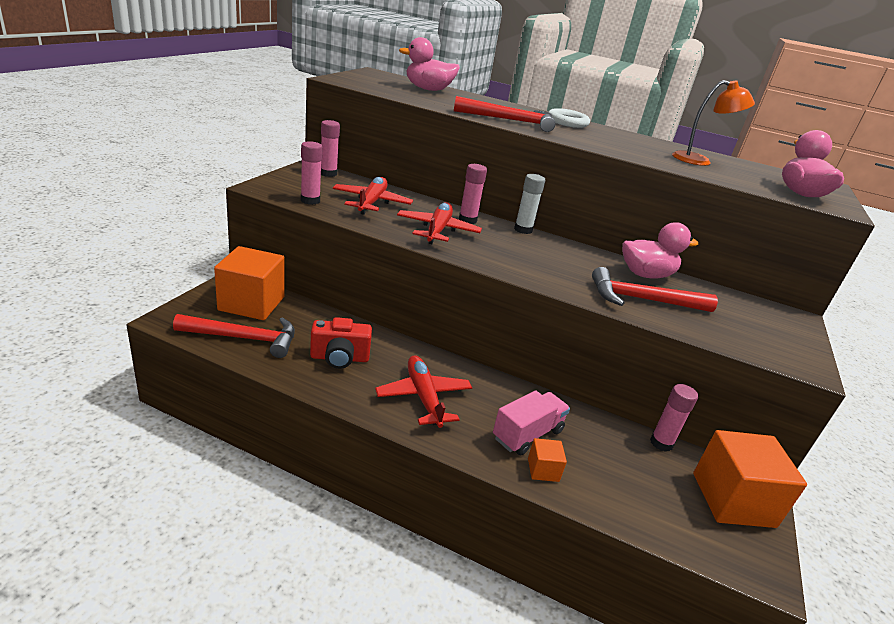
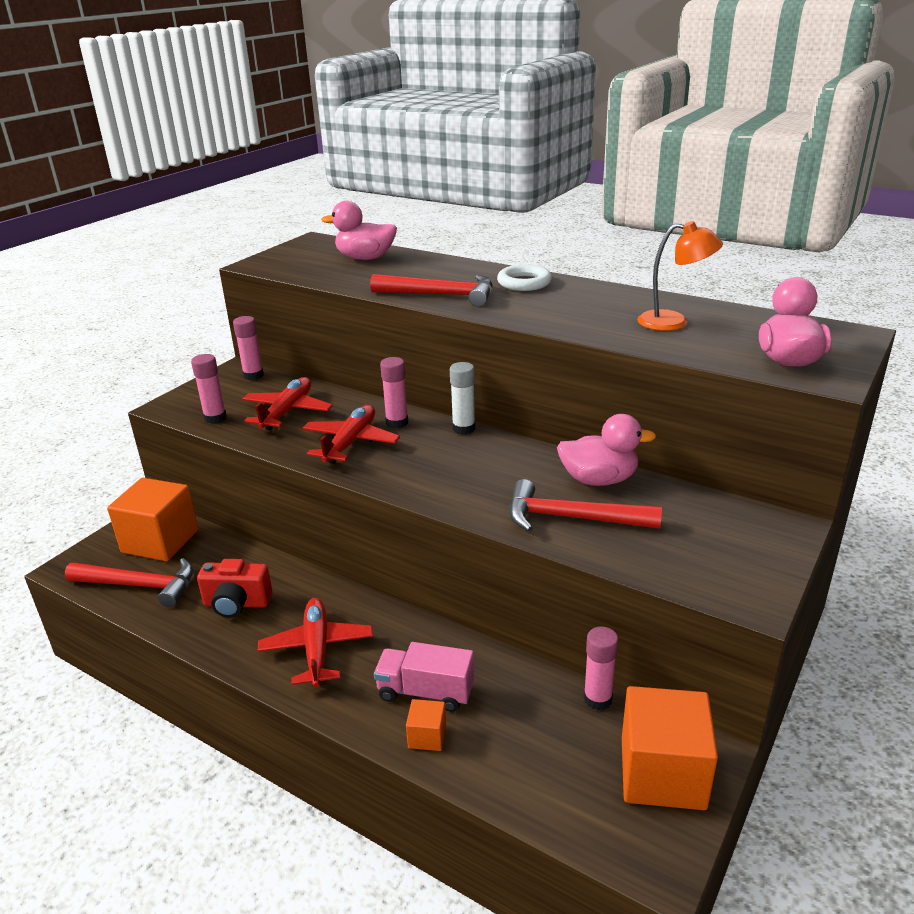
camera: 15 degrees right, 0 degrees up
(527, 434) = (425, 692): pink truck -> pink truck turned 135 degrees counterclockwise

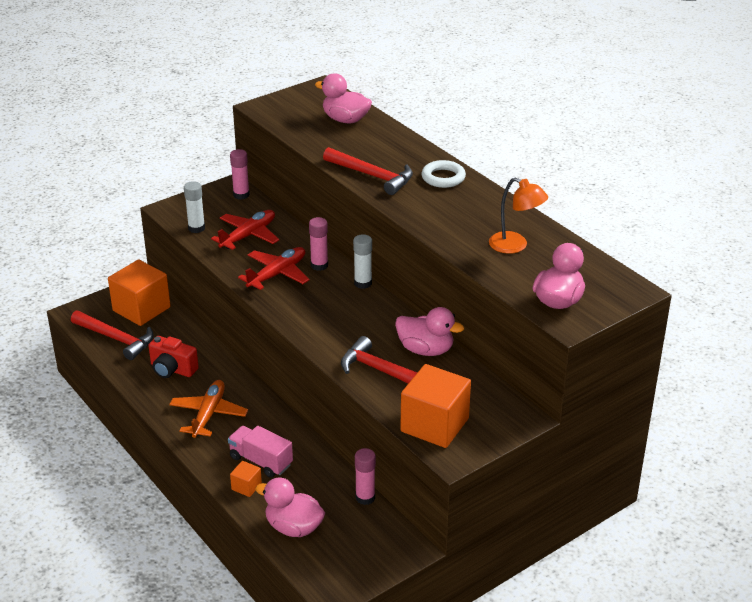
camera: 20 degrees right, 5 degrees up
(215, 418) = (196, 228): pink glue stick -> white glue stick
(317, 648) = (208, 414): red plane -> orange plane
(532, 777) = (293, 527): none -> pink duck
(662, 773) = (372, 549): orange cube -> orange cube (434, 425)

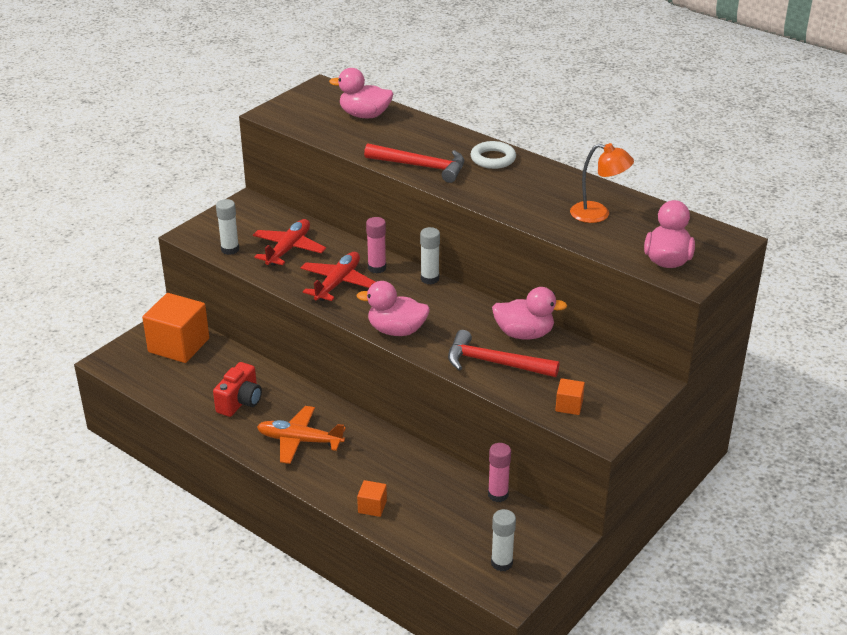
camera: 15 degrees left, 0 degrees up
(116, 339) = (165, 380): red hammer -> none
(172, 369) = (240, 402): red camera -> red camera turned 75 degrees counterclockwise
(208, 414) = (299, 441): orange plane -> orange plane turned 75 degrees counterclockwise
(241, 195) = (261, 209): pink glue stick -> none
(261, 461) = (375, 478): pink truck -> none
(293, 527) = (439, 538): pink duck -> pink duck (396, 330)
(340, 561) = (501, 563): none -> white glue stick
(434, 425) = (569, 406): orange cube -> orange cube, size x0.45

